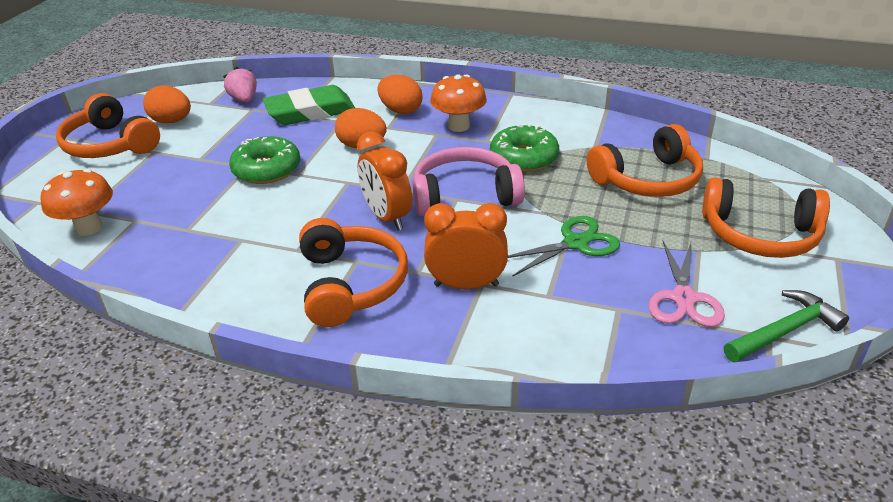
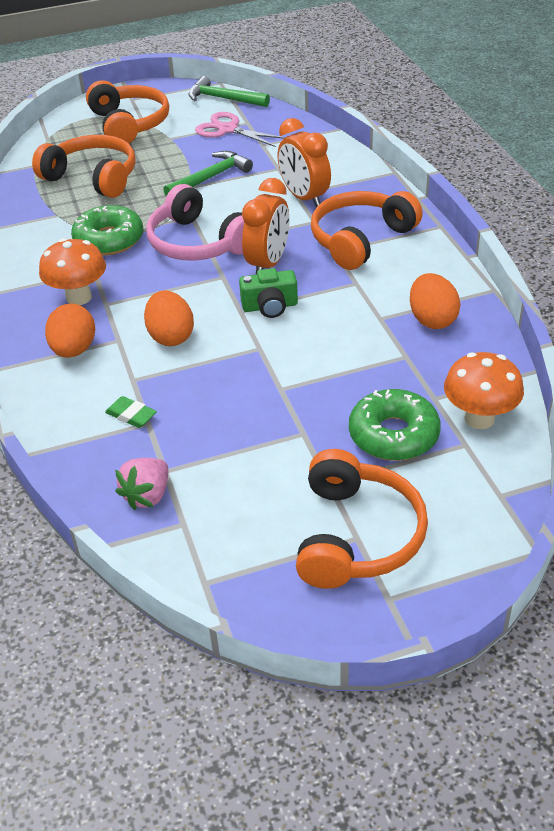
camera: 125 degrees left, 5 degrees up
(171, 121) = (257, 523): orange egg -> orange egg (432, 319)
(267, 169) = (272, 371): green donut -> green donut (393, 435)
(310, 112) = (131, 415): green eraser -> green eraser, size x0.43
(332, 195) = (270, 306): none -> green camera
(575, 243) = (210, 178): green scissors -> green hammer
(683, 298) = (228, 129): pink scissors -> pink scissors turned 120 degrees counterclockwise

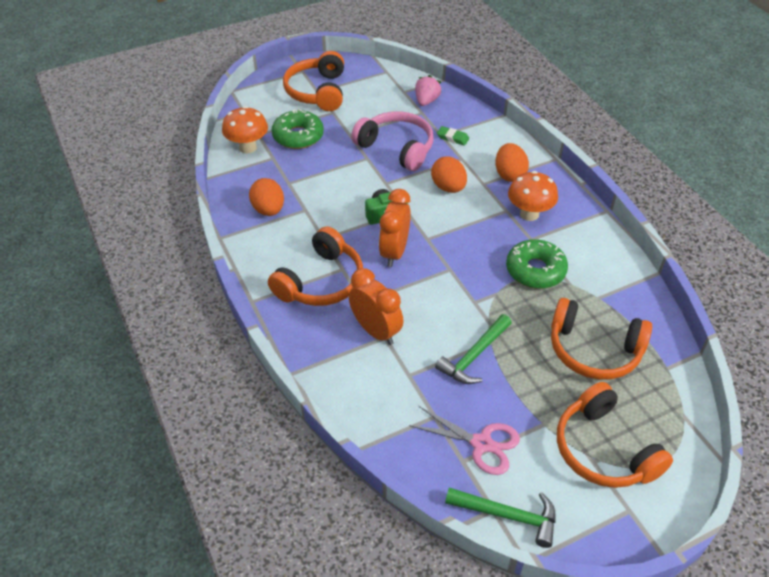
camera: 170 degrees right, 5 degrees up
(198, 243) = (458, 271): pink headphones -> pink headphones (396, 148)

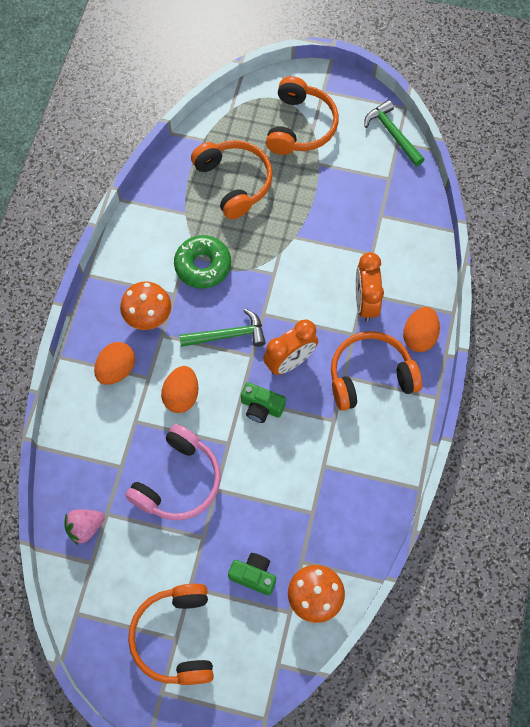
camera: 140 degrees left, 20 degrees up
(268, 210) = (355, 490): orange egg -> orange egg (419, 336)
(298, 136) = (253, 575): green donut -> green camera
(318, 91) = (176, 637): orange headphones -> orange headphones turned 135 degrees clockwise
(396, 148) = (178, 481): pink headphones -> pink headphones turned 135 degrees counterclockwise
(452, 138) = (115, 453): green eraser -> none
(474, 356) = (315, 235): green hammer -> green hammer (227, 335)
(481, 444) = (368, 179): pink scissors -> none

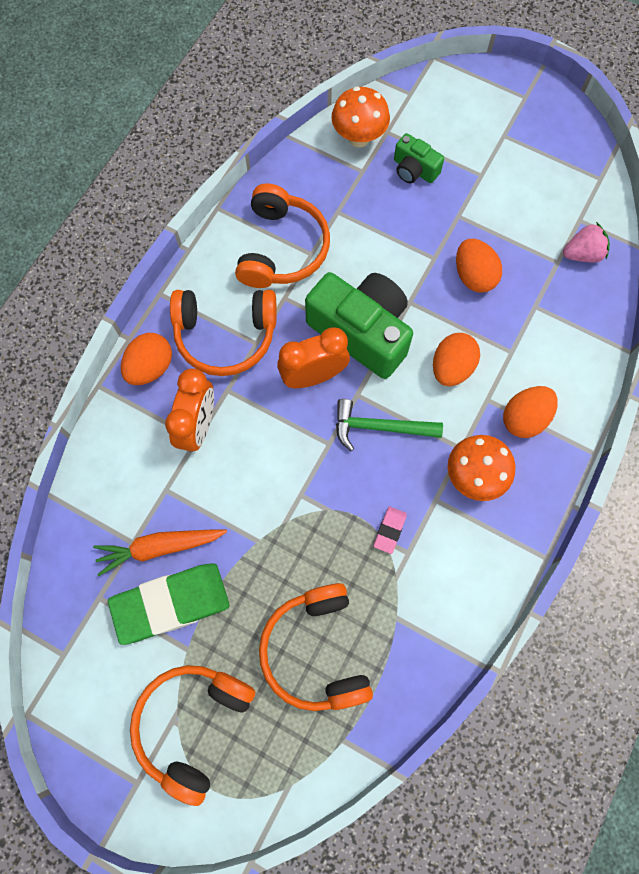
camera: 165 degrees left, 5 degrees up
(176, 637) = (503, 136): orange headphones -> orange headphones (282, 248)
(178, 481) = (474, 276): pink headphones -> orange egg
(203, 266) = (390, 530): green donut -> pink eraser
(261, 407) = (362, 331): green camera -> green camera, size x2.03
(339, 186) = (171, 604): none -> green eraser
(361, 217) = (159, 547): none -> orange carrot
(392, 134) = (64, 671): green hammer -> none

